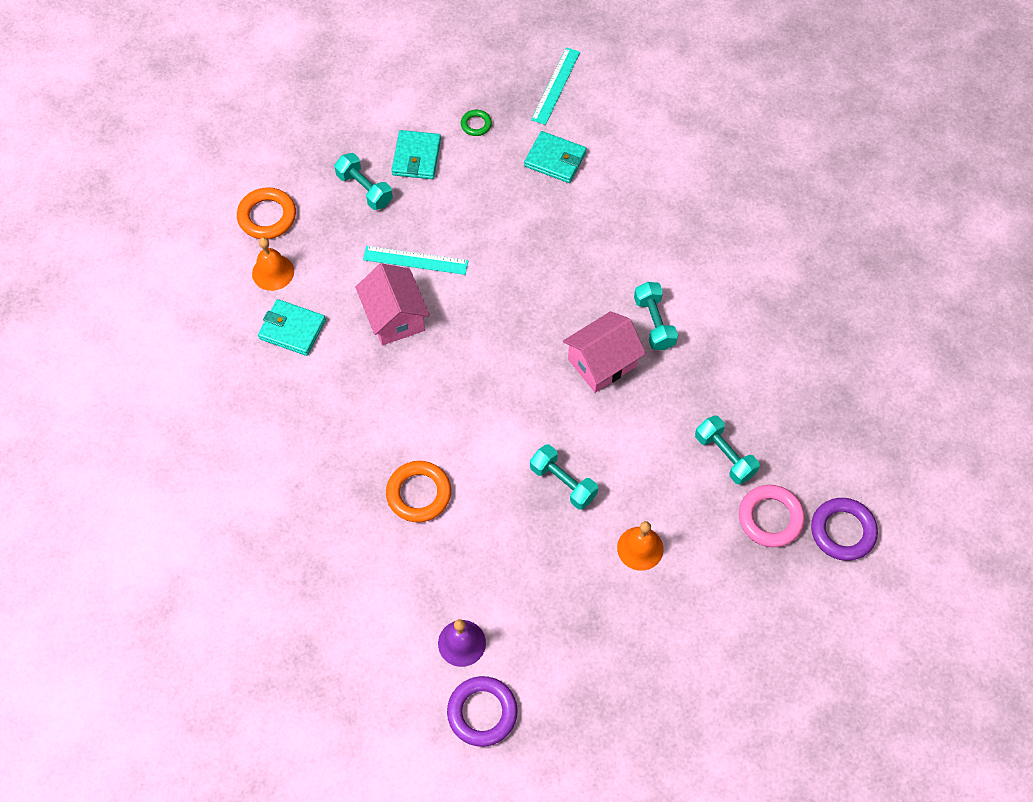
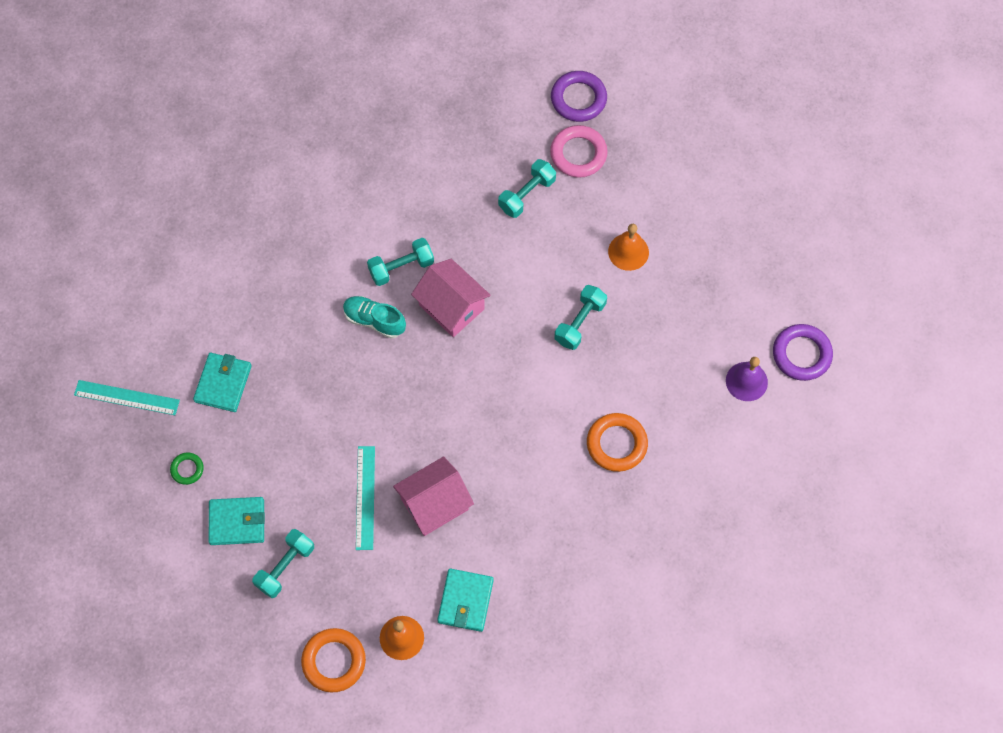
camera: 100 degrees left, 5 degrees up
(598, 291) = (374, 320): none -> turquoise shoe

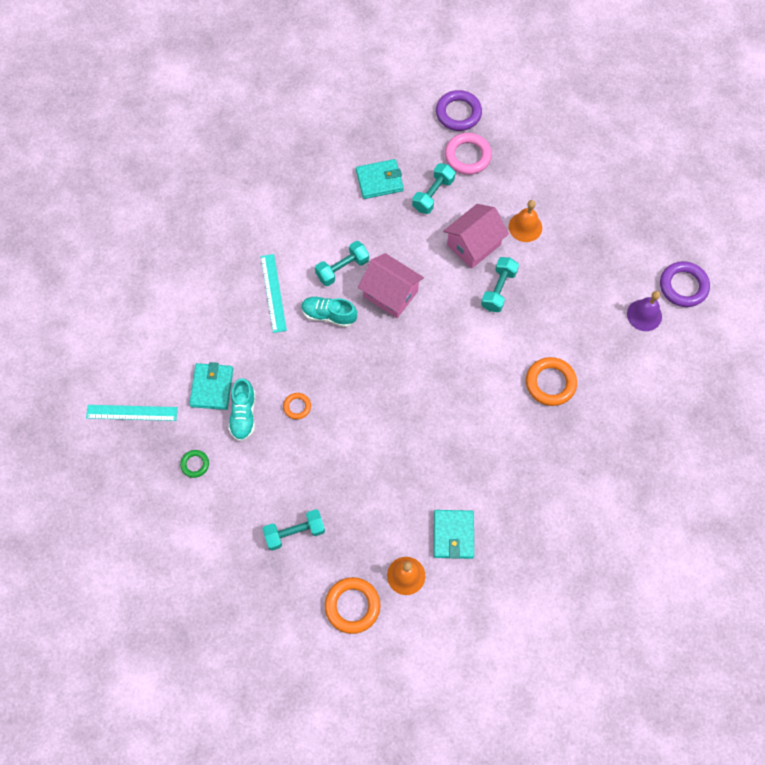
camera: 10 degrees left, 0 degrees up
(237, 522) = (246, 501): turquoise wallet -> turquoise wallet (379, 181)
(253, 421) = (243, 415): none -> turquoise shoe
(285, 567) = (295, 532): turquoise dumbbell -> turquoise dumbbell turned 45 degrees clockwise
(316, 422) = (297, 407): none -> orange ring
(365, 497) = (351, 462): turquoise ruler -> turquoise ruler (273, 293)
(434, 504) = (410, 458): pink house -> pink house (474, 245)

